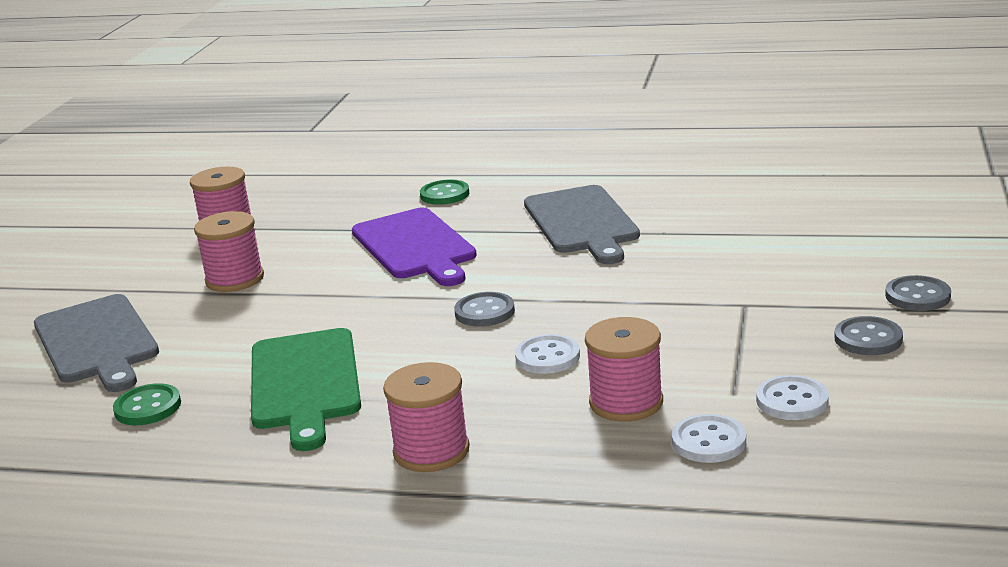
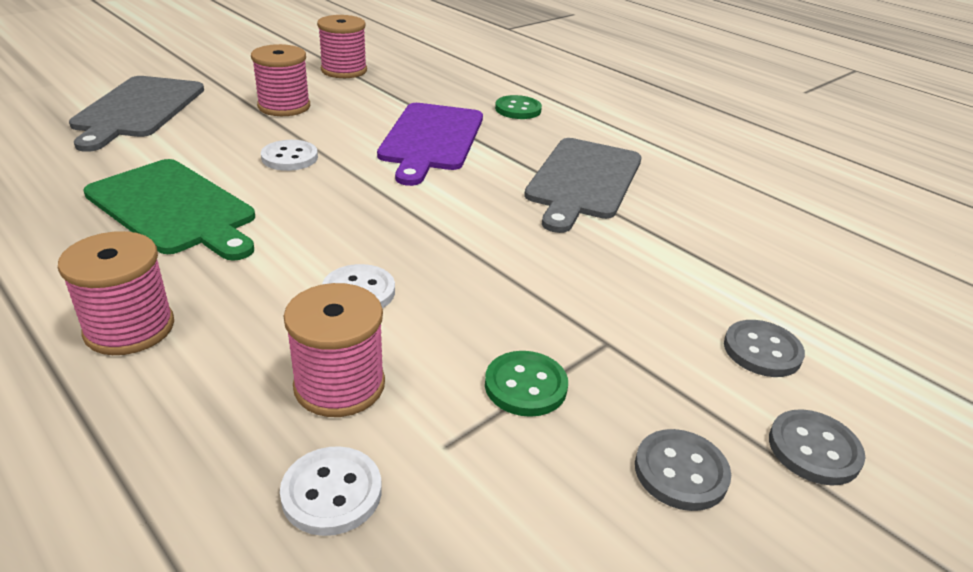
camera: 30 degrees right, 10 degrees up
(148, 407) = (67, 171): green button -> green button (525, 386)
(304, 383) = (174, 209): green cutting board -> green cutting board turned 75 degrees counterclockwise
(484, 312) = (385, 220): grey button -> grey button (762, 351)
(792, 401) = (486, 500): white button -> white button (289, 157)

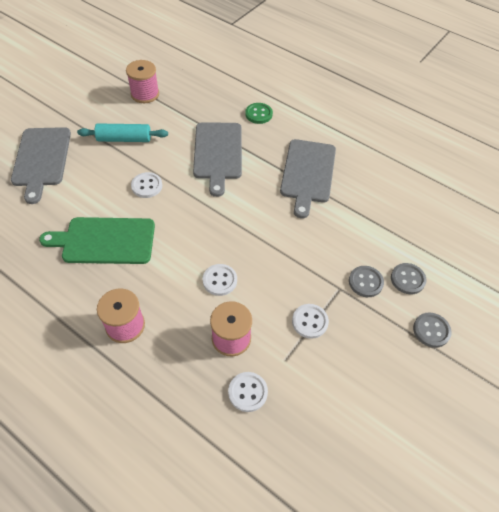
camera: 10 degrees left, 20 degrees up
(174, 209) = (105, 240): green cutting board -> green cutting board turned 150 degrees clockwise
(284, 106) = (124, 139): pink spool -> turquoise rolling pin
(431, 139) = (218, 153): purple cutting board -> grey cutting board
(525, 386) = (310, 321): green button -> white button
(681, 472) = (380, 353): grey button -> grey button (365, 282)

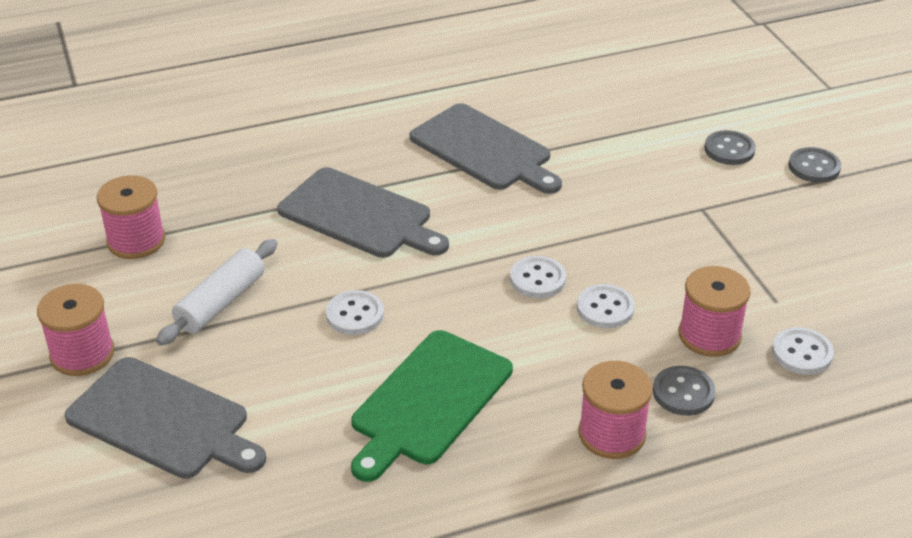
camera: 55 degrees left, 15 degrees down
(66, 116) = (82, 354): none -> pink spool
(124, 139) = (220, 302): turquoise rolling pin -> white rolling pin
(258, 114) = (319, 144): green button -> none
(310, 321) = (733, 255): white button -> white button (537, 279)
(365, 282) = (708, 183): grey button -> grey button (683, 393)

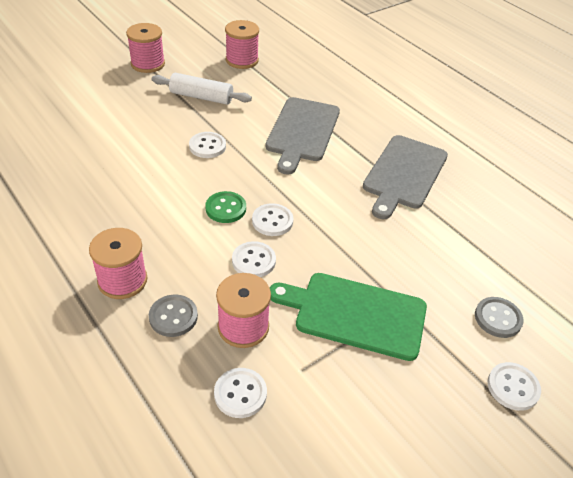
camera: 70 degrees right, 5 degrees up
(163, 421) = (104, 98): grey cutting board -> none
(428, 401) = (137, 189): green cutting board -> green cutting board (355, 314)
(500, 317) = (225, 208): none -> green button
(814, 167) = (513, 387): grey button -> white button

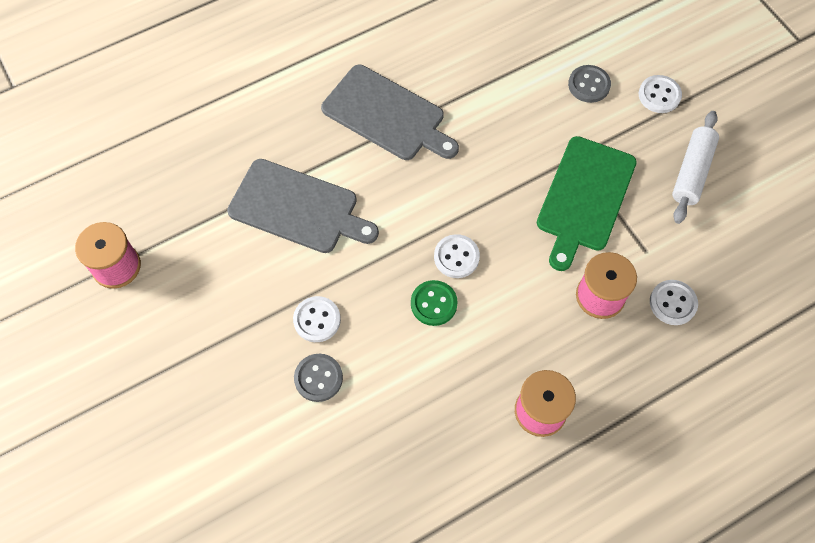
camera: 80 degrees left, 20 degrees up
(148, 64) = (104, 399): pink spool -> none
(173, 317) = (588, 359): grey button -> grey button (318, 378)
(201, 97) = (204, 324): white rolling pin -> white rolling pin (691, 172)
(253, 261) = (515, 280): white button -> none

